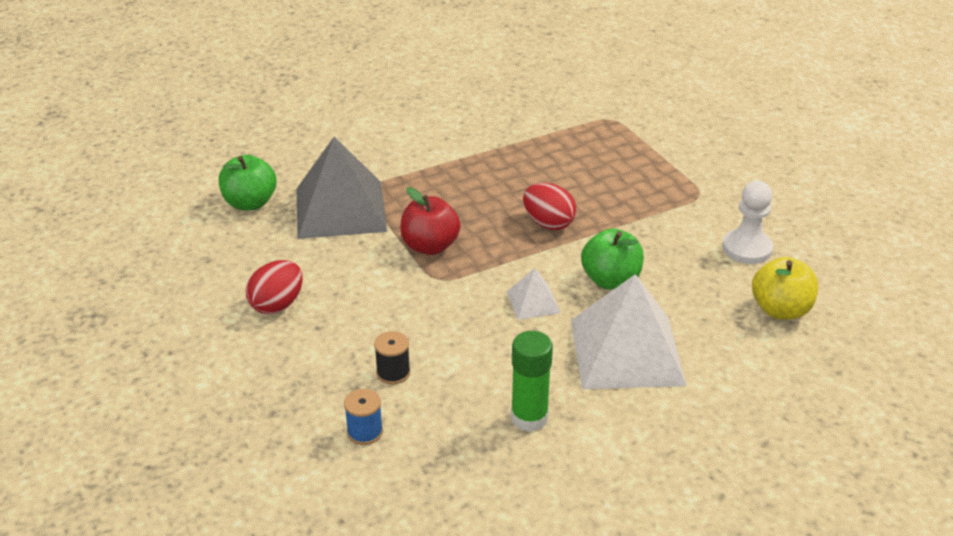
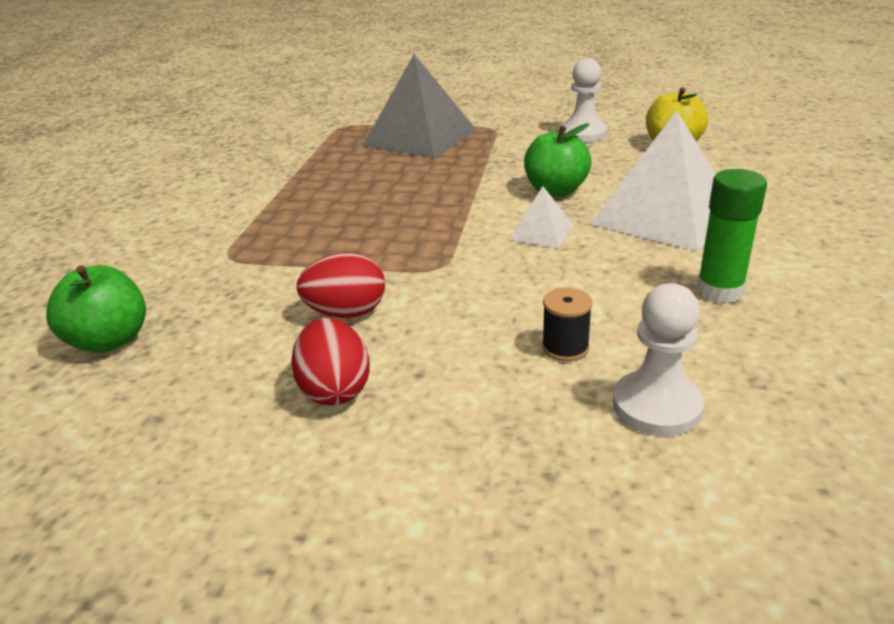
camera: 50 degrees left, 5 degrees down
(340, 209) = (233, 284): grey pyramid -> grey pyramid (420, 137)
(365, 432) = (656, 406): blue spool -> white pawn
(430, 246) = (381, 254): red apple -> none
(548, 223) = (438, 190): red egg -> red egg (346, 313)

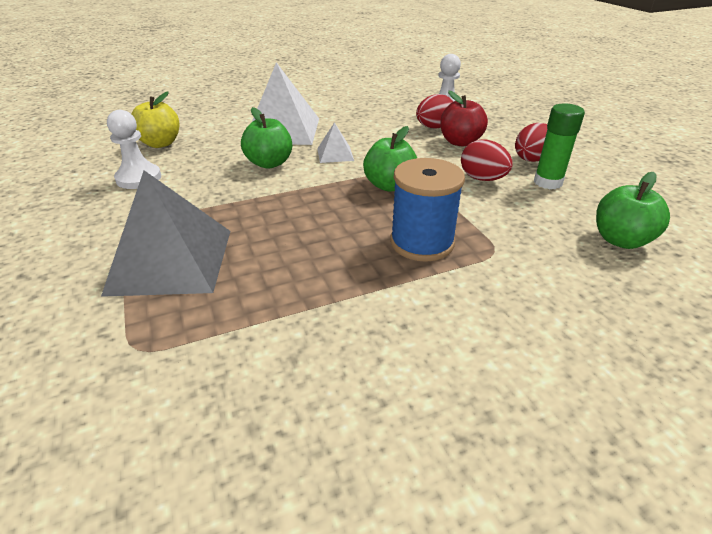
camera: 125 degrees left, 5 degrees up
(296, 227) = (421, 242): none -> blue spool
(416, 243) = (389, 185): none -> green apple
(476, 348) = (460, 142): none -> red apple
(565, 347) = (433, 127): black spool -> red egg
(719, 291) = (353, 110): green glue stick -> green glue stick (547, 182)

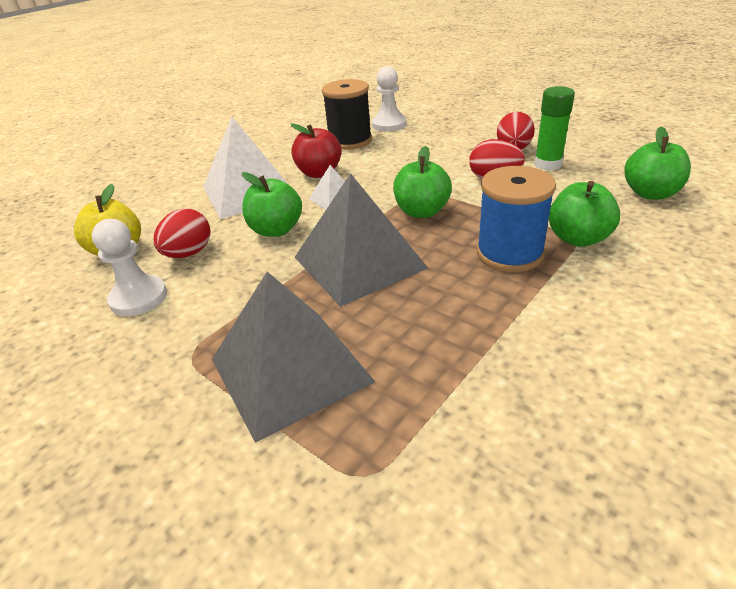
camera: 25 degrees left, 0 degrees up
(298, 206) = (359, 262): none -> grey pyramid
(398, 114) = (350, 141): none -> black spool
(433, 127) = (398, 144): red egg -> red egg (188, 253)
(460, 142) = (437, 151): red apple -> red apple (319, 173)
(497, 253) = (578, 238): none -> green apple

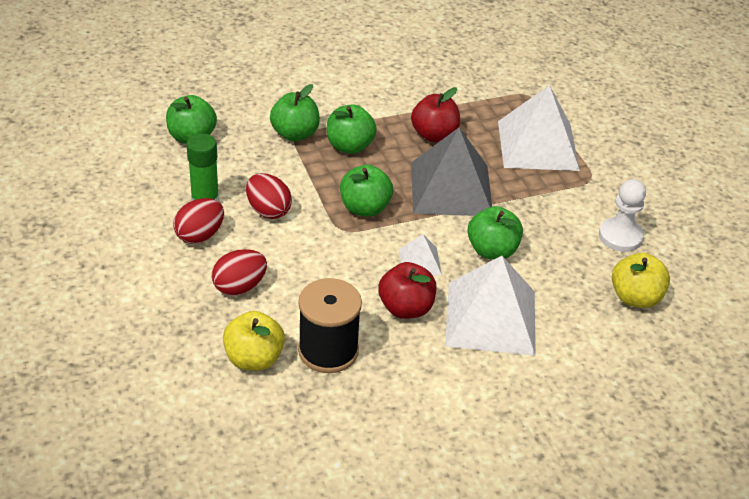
camera: 155 degrees left, 5 degrees up
(188, 253) = (574, 262): red egg -> red egg (239, 287)
(290, 370) = (537, 145): grey pyramid -> white pyramid
(389, 124) = (254, 359): white pawn -> yellow apple
(438, 313) = (434, 135): none -> red apple
(509, 253) = (349, 146): blue spool -> green apple

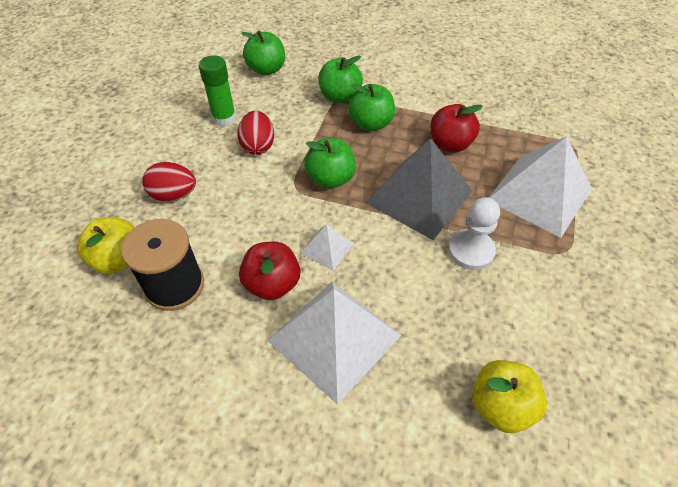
camera: 40 degrees right, 10 degrees up
(200, 235) = (193, 142): red egg -> none
(492, 250) = (400, 272): green apple -> none
(620, 236) = (544, 327): white pawn -> white pawn (471, 251)

